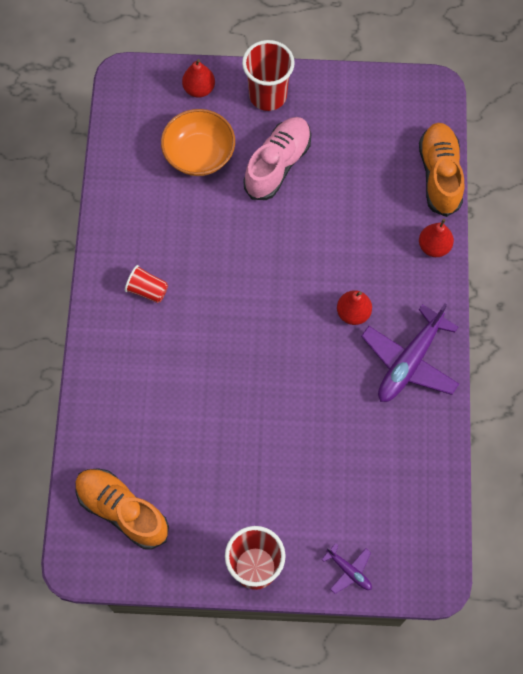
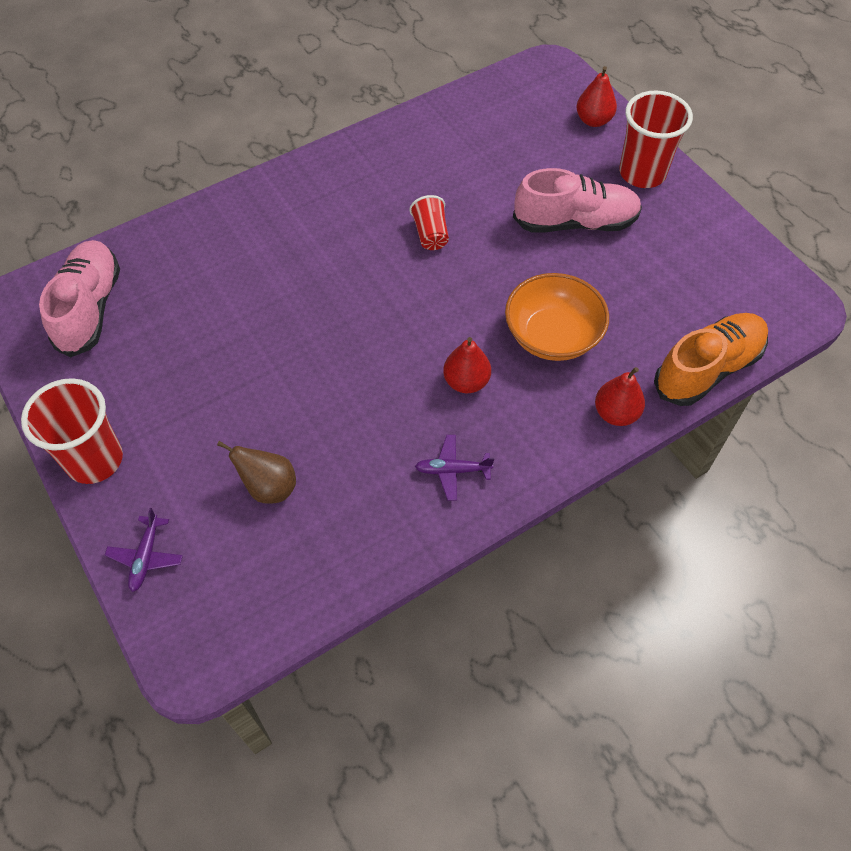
camera: 55 degrees right, 10 degrees down
(122, 510) = (90, 308): orange shoe -> pink shoe
(147, 290) = (345, 198): red cup -> red cup (430, 234)
(199, 154) = (525, 158): orange bowl -> orange bowl (552, 336)
(349, 473) = (269, 487): none -> brown pear
(409, 362) = (452, 470): purple plane -> purple plane, size x0.49

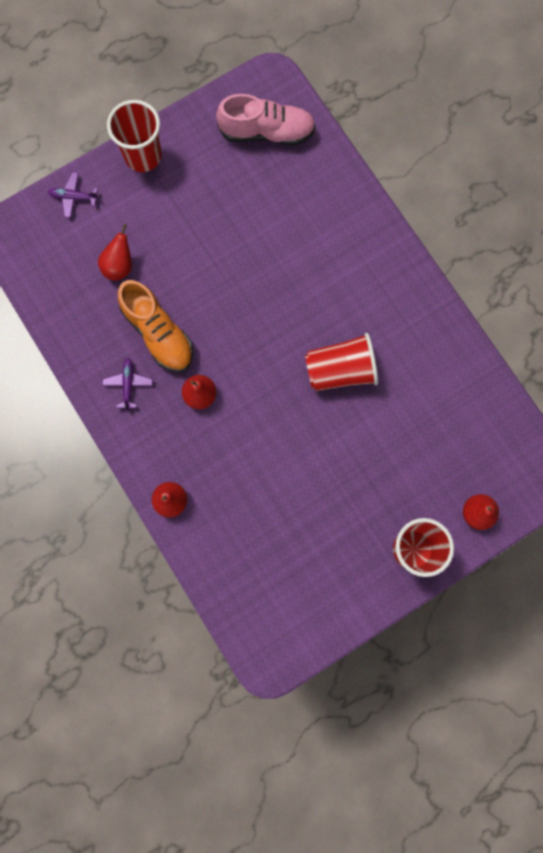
camera: 90 degrees right, 20 degrees up
(269, 487) = (119, 266): brown pear -> red pear
(430, 234) = (340, 370): red cup -> red cup, size x1.80
(552, 336) = (240, 460): orange bowl -> none
(575, 222) = (355, 486): pink shoe -> none
(707, 369) = (209, 574): orange shoe -> orange shoe (158, 333)

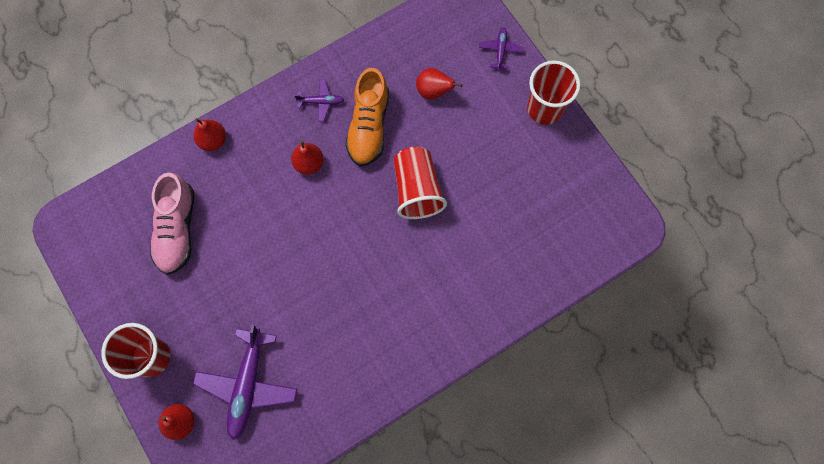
camera: 90 degrees right, 5 degrees down
(158, 333) = (368, 126): orange shoe -> orange shoe turned 45 degrees counterclockwise
(267, 132) = (576, 222): pink shoe -> pink shoe (177, 229)
(340, 370) = (329, 291): red cup -> red cup (417, 190)
(438, 448) = (247, 385): none -> purple plane

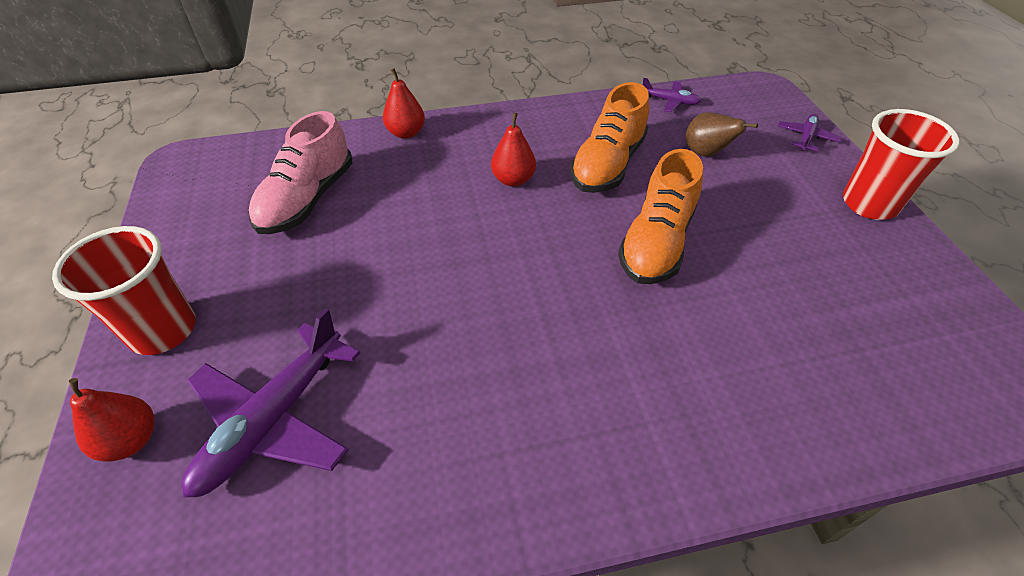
camera: 20 degrees right, 25 degrees down
(321, 102) = (555, 131): purple plane -> purple plane (670, 101)
(417, 190) = (656, 242): red cup -> orange shoe
(433, 91) = (706, 153): red pear -> brown pear

